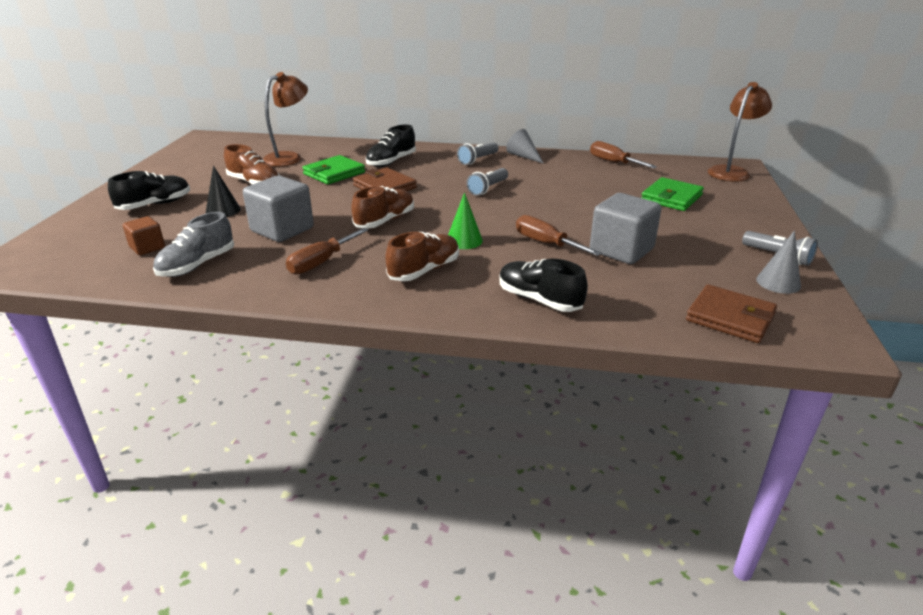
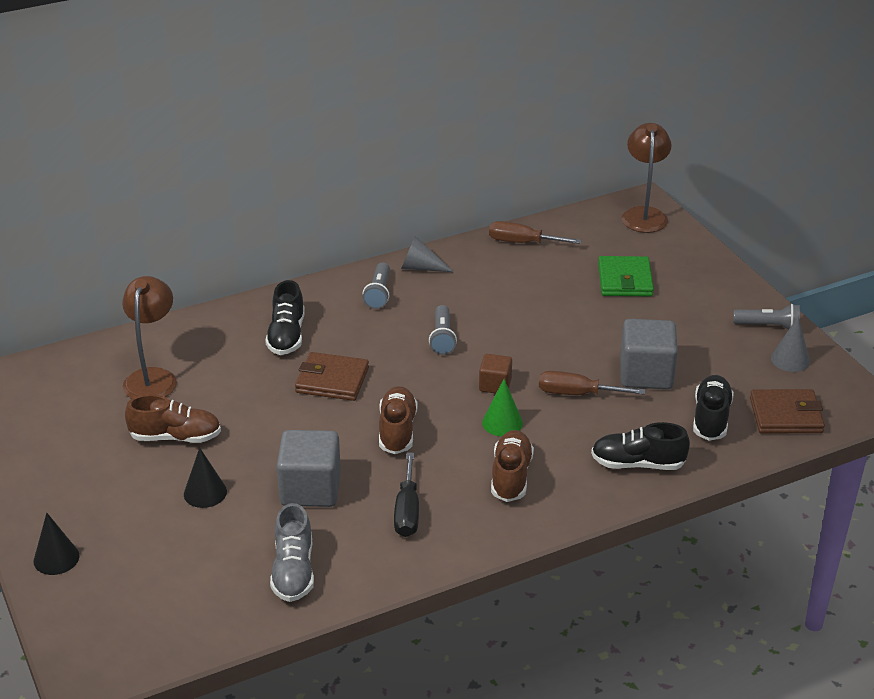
camera: 35 degrees left, 5 degrees up
(98, 210) = (56, 558): none -> black cone
(147, 248) = (205, 577): brown cube -> brown cube (495, 385)
(155, 205) = (111, 520): black shoe -> black shoe (711, 418)
(321, 262) = (407, 511): brown screwdriver -> black screwdriver
(334, 173) = (246, 382): green wallet -> none

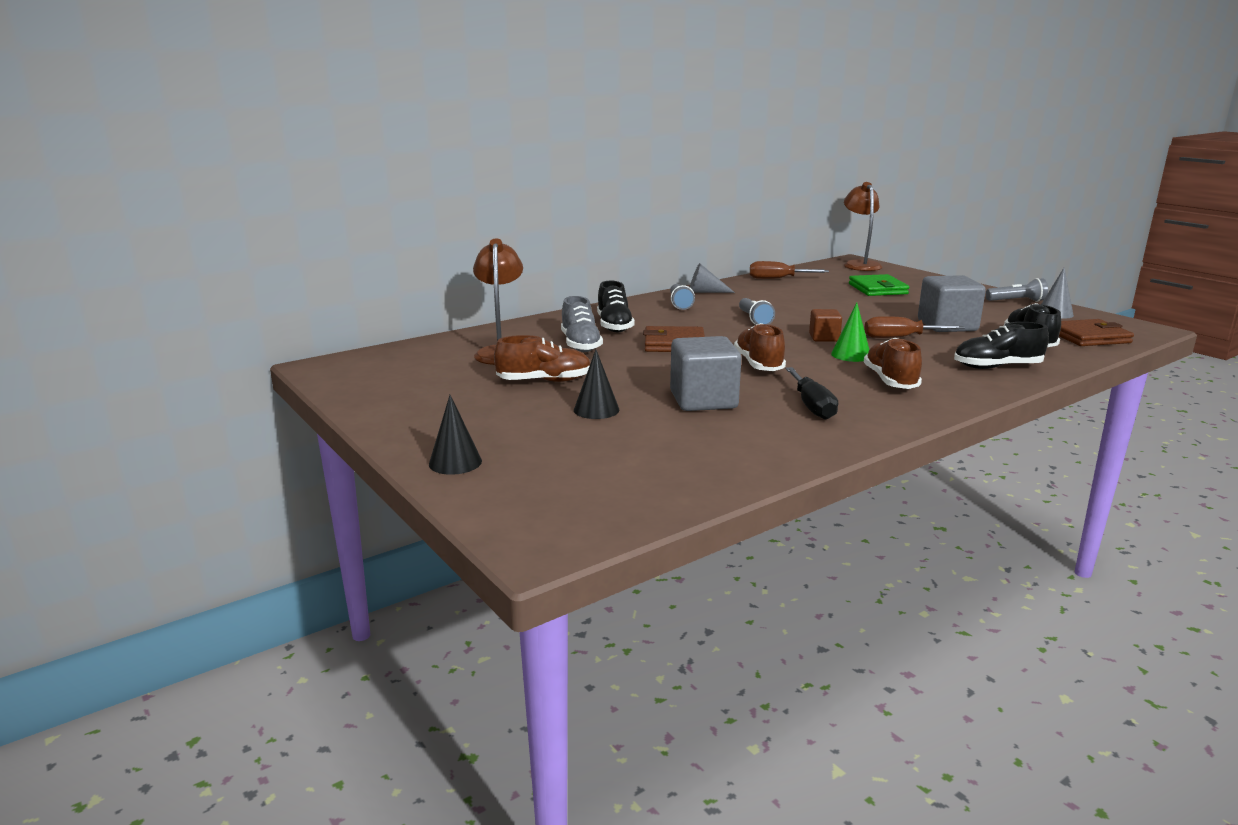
camera: 10 degrees left, 15 degrees down
(293, 571) = (728, 450): grey shoe -> grey shoe (580, 345)

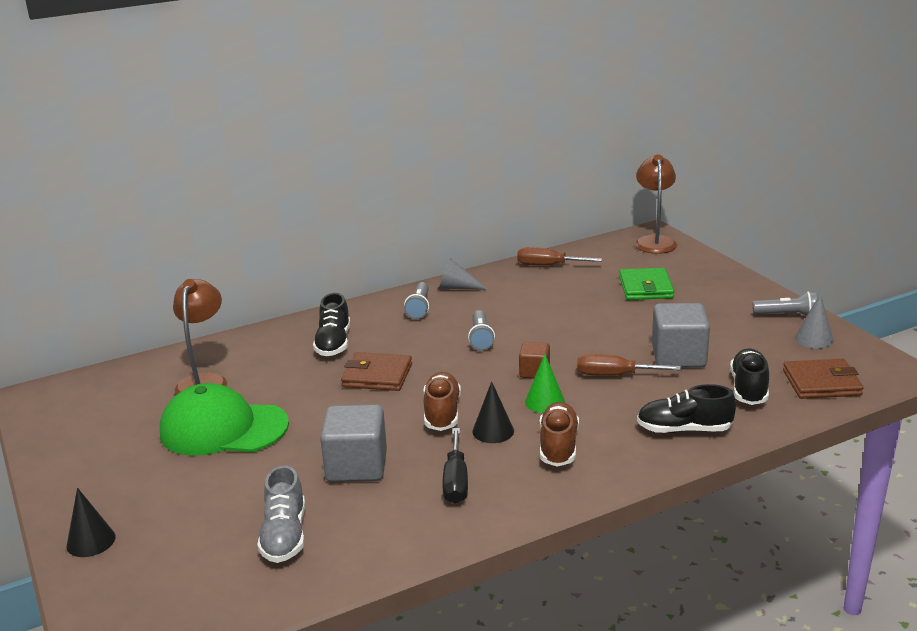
camera: 10 degrees right, 5 degrees up
(544, 381) = (223, 429): brown shoe -> green cap
(580, 345) = (285, 373): grey shoe -> grey shoe (284, 536)
(596, 410) = (250, 474): black cone -> black cone (493, 431)

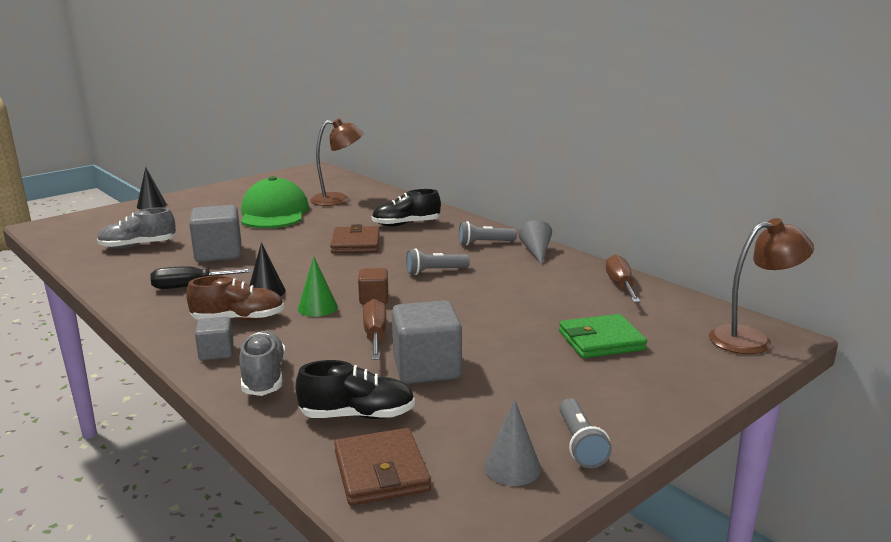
camera: 75 degrees right, 5 degrees down
(442, 413) = (296, 271): brown shoe -> none
(631, 456) = (216, 352): none -> grey cube
(684, 429) = (264, 377): black shoe -> grey shoe

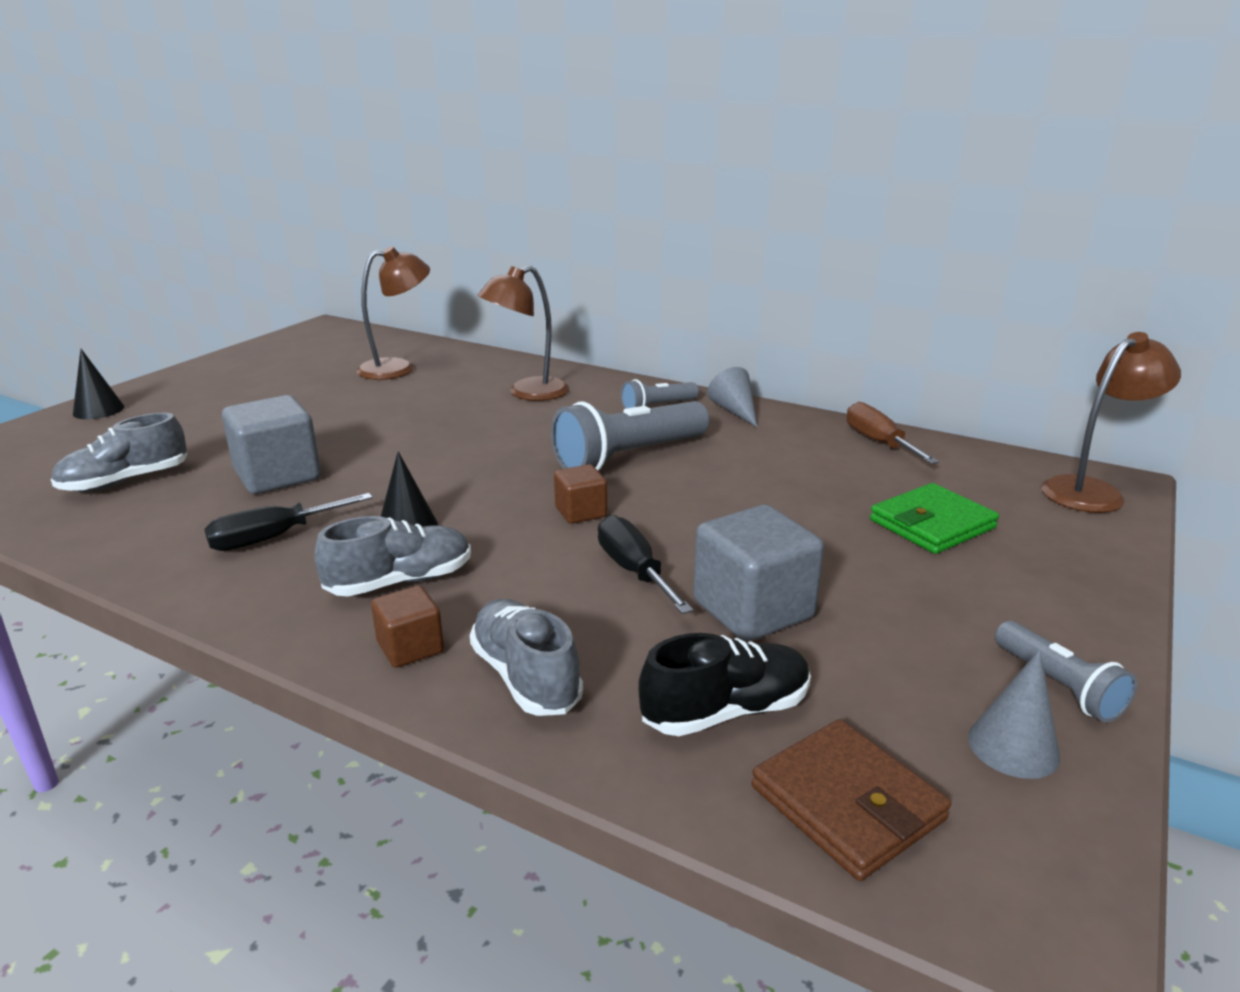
camera: 20 degrees left, 5 degrees up
(216, 352) = (410, 648): grey cube -> brown cube
(238, 319) = (400, 582): brown shoe -> grey shoe
(274, 213) = (316, 399): green cap -> none
(317, 307) = (509, 540): green cone -> none
(355, 243) = (480, 431): brown wallet -> none
(375, 335) = (634, 571): brown screwdriver -> black screwdriver
(406, 224) = (527, 393): black shoe -> brown lamp
(435, 271) = (629, 457): grey flashlight -> grey flashlight, size x1.84

